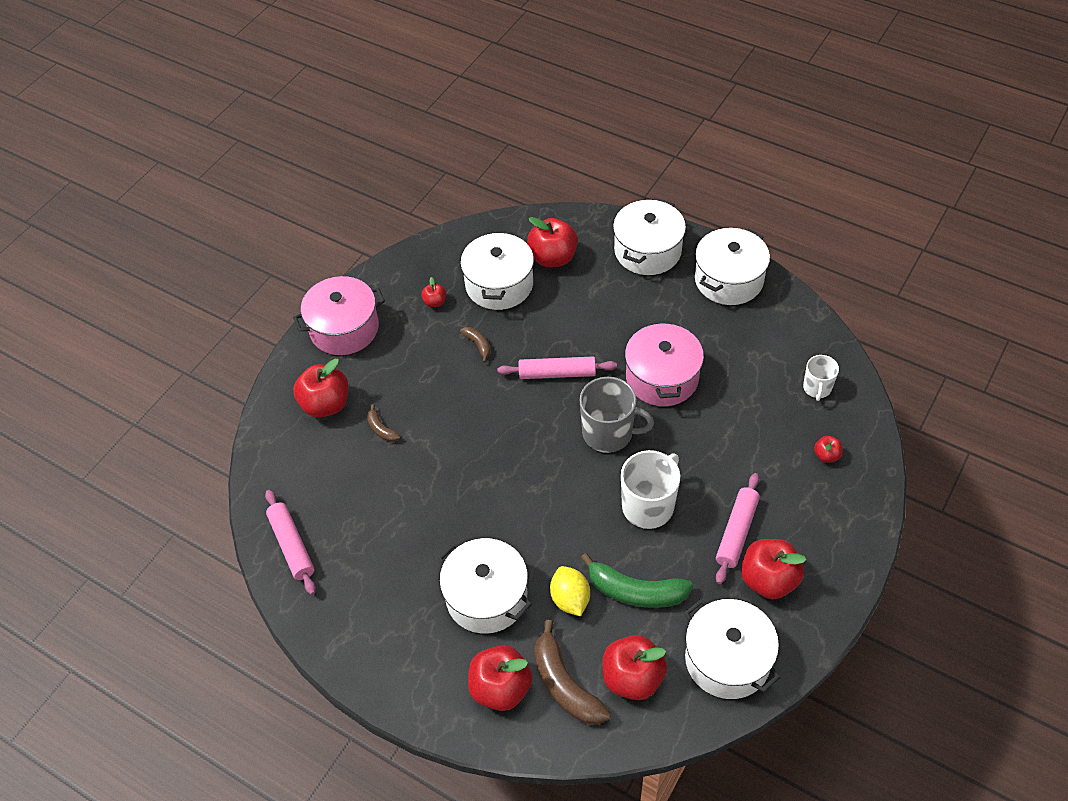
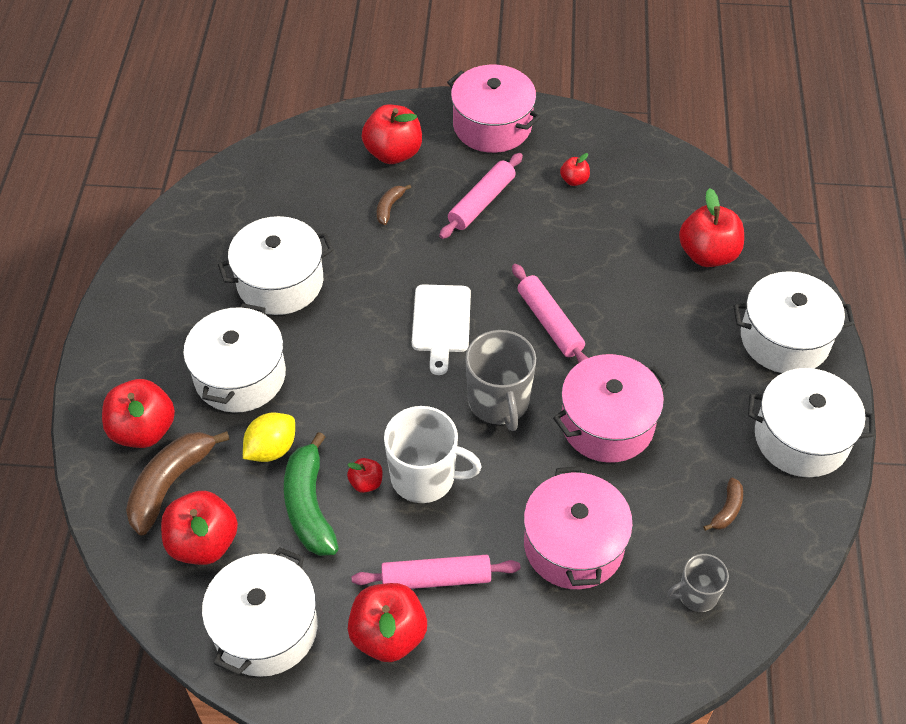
camera: 60 degrees right, 0 degrees up
(292, 545) = (223, 200): pink rolling pin -> pink rolling pin (482, 202)
(478, 345) = (542, 239): brown banana -> brown banana (727, 510)
(499, 284) = (635, 223): white pot -> white pot (280, 282)
(516, 440) = (441, 323): none -> white cutting board
(748, 439) = (573, 545): none -> pink pot
(817, 388) = (697, 594): white mug -> grey mug
(826, 455) = (600, 640): red apple -> red apple (366, 483)

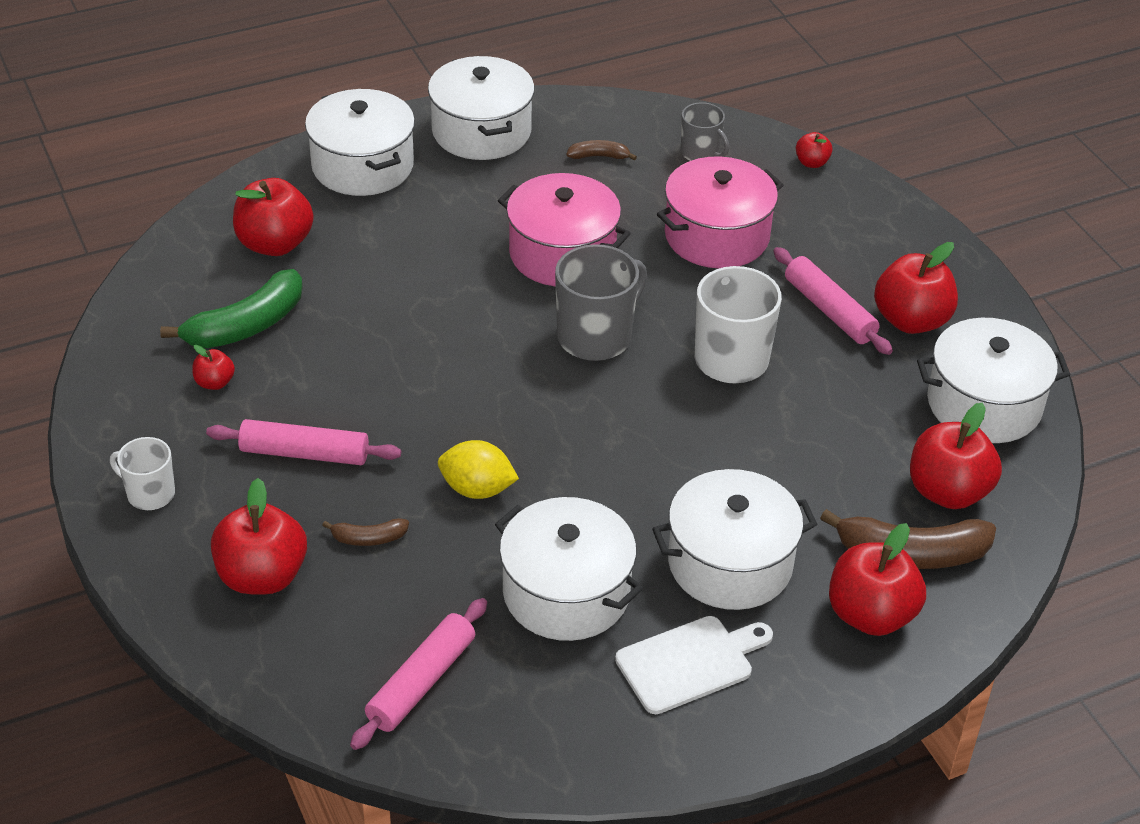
camera: 120 degrees left, 10 degrees down
(271, 449) = (799, 490): yellow lemon -> yellow lemon (477, 489)
(309, 505) = (836, 429): green banana -> green banana (246, 326)
(366, 483) = (773, 398): red apple -> red apple (812, 163)
(441, 323) = (523, 419): white cutting board -> white cutting board (690, 663)
(492, 125) = (149, 494): pink pot -> white mug
(550, 322) = (460, 333): pink rolling pin -> pink rolling pin (421, 682)

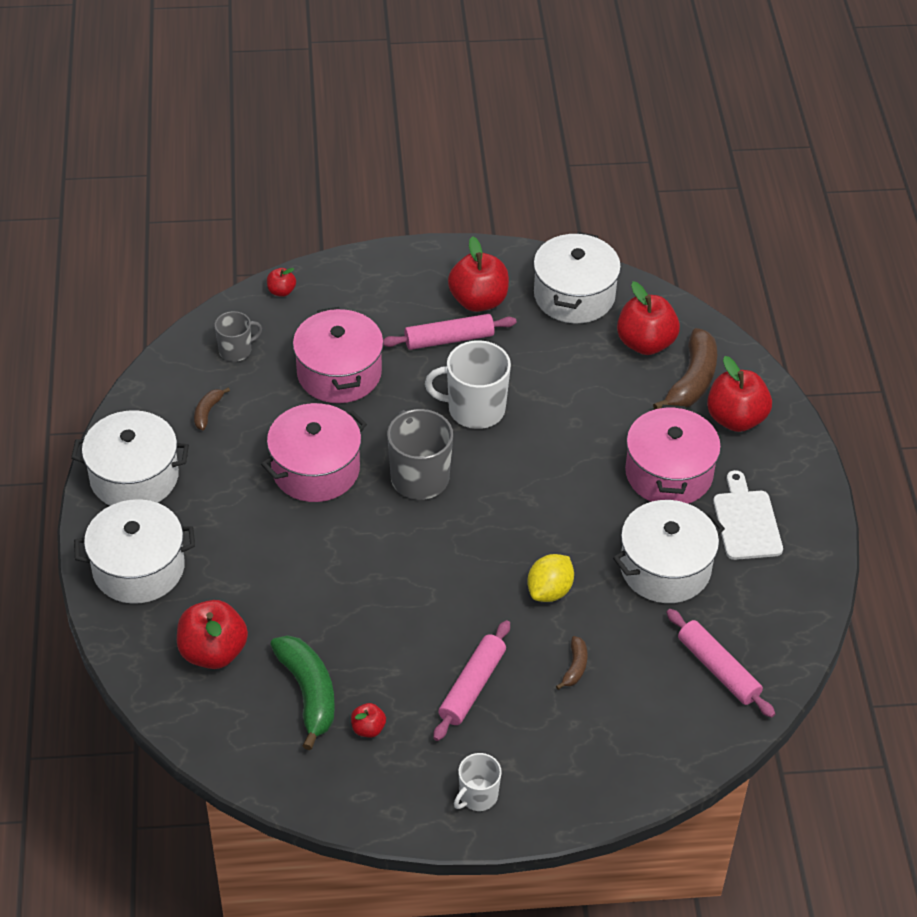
camera: 70 degrees left, 5 degrees up
(262, 576) = (589, 740): red apple -> none
(730, 563) = (669, 473): white pot -> pink pot

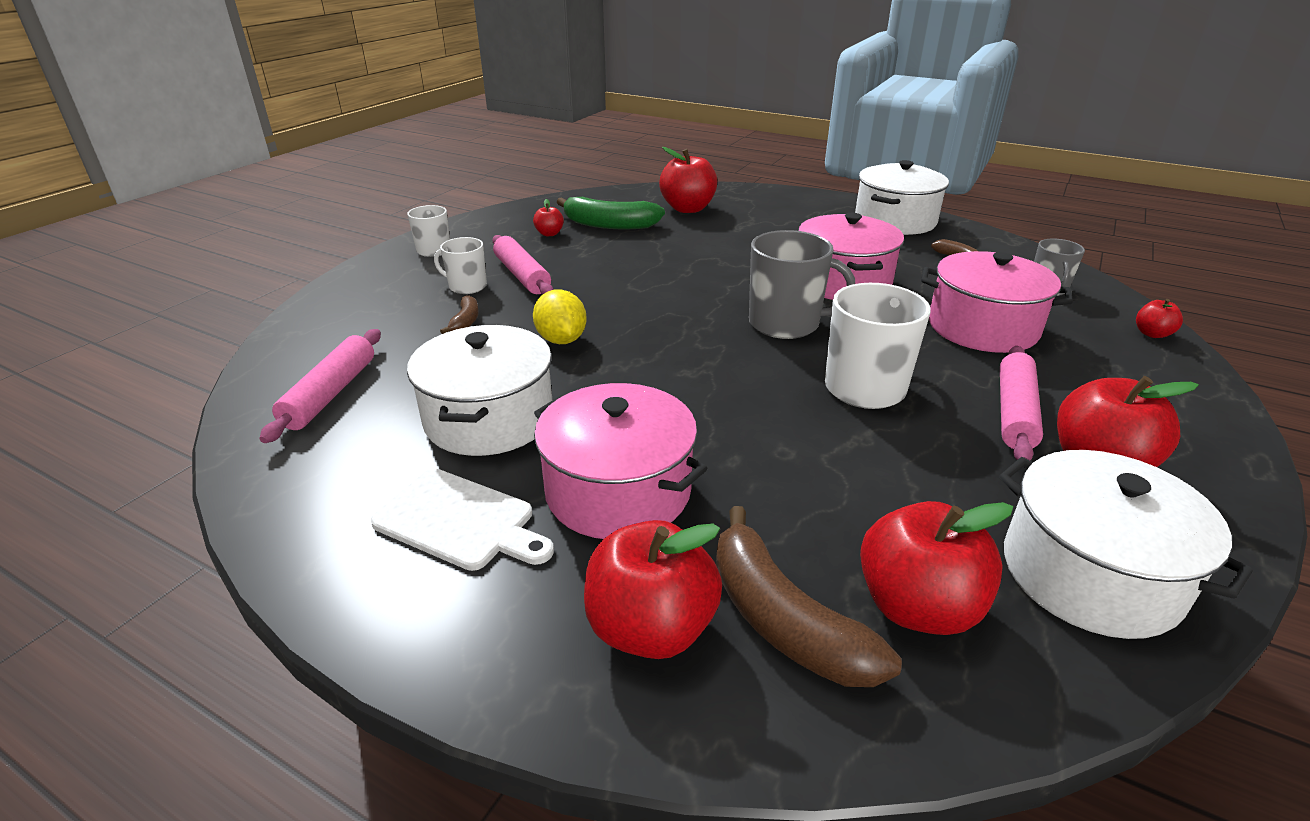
camera: 125 degrees right, 15 degrees down
(138, 568) = (795, 205): white pot -> none
(523, 711) = (467, 286): none -> white mug
(575, 667) = (465, 321): brown banana -> brown banana turned 135 degrees counterclockwise
(718, 669) = (330, 394): pink rolling pin -> pink rolling pin turned 75 degrees counterclockwise

